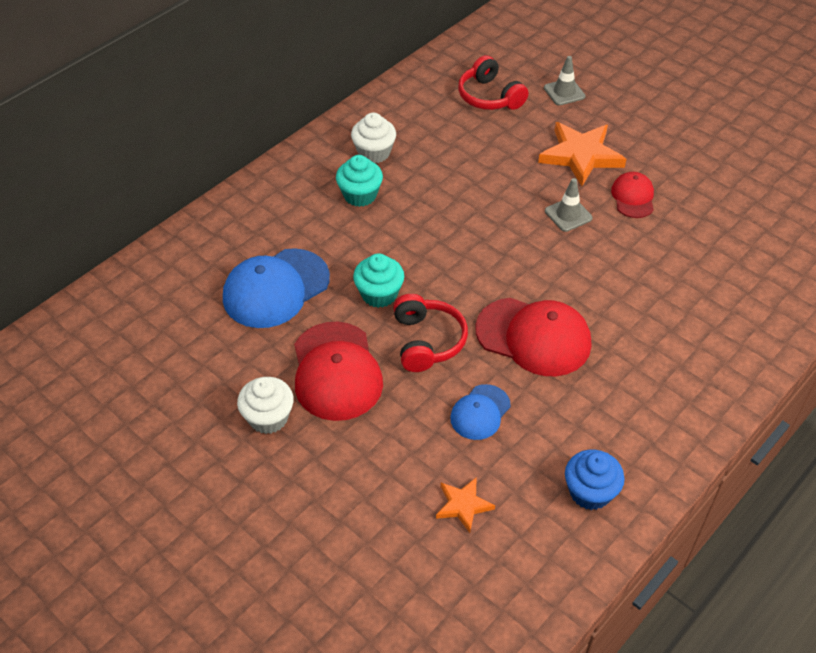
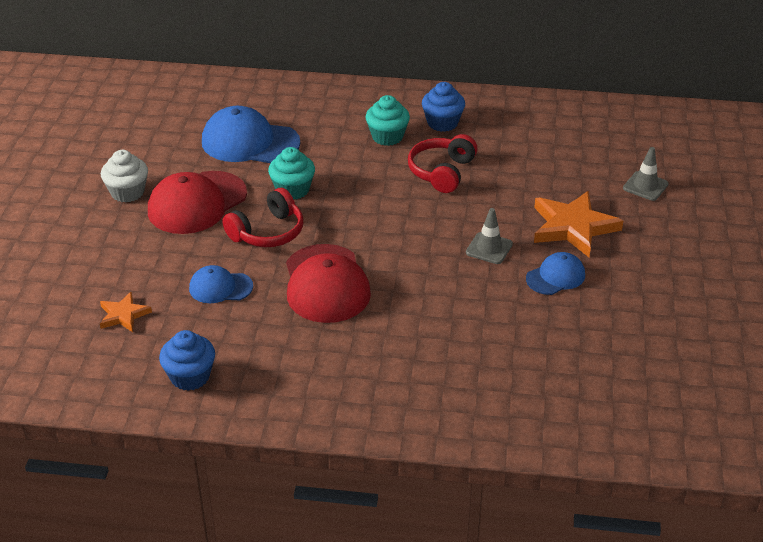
camera: 55 degrees right, 10 degrees down
(374, 153) = (442, 123): white cupcake -> blue cupcake
(489, 97) = (584, 150): red headphones -> red headphones (442, 172)
(633, 197) = (555, 277): red cap -> blue cap

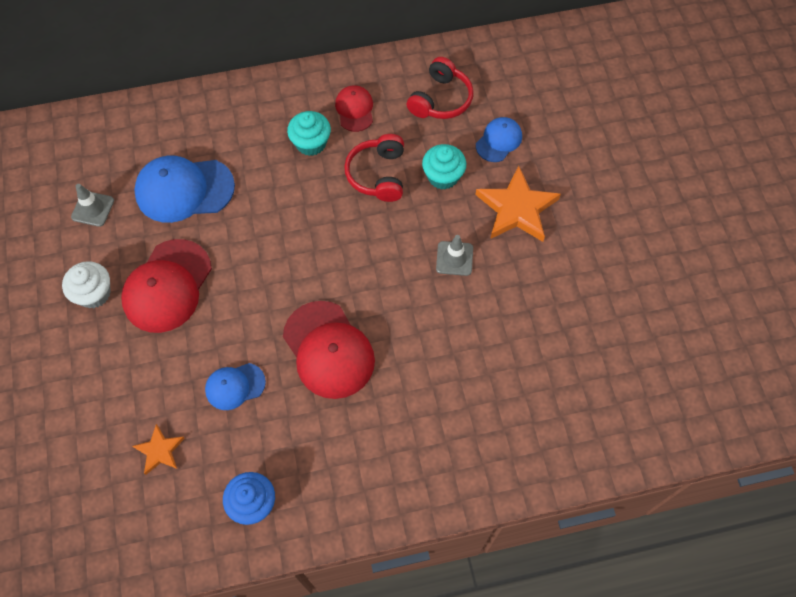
camera: 20 degrees left, 25 degrees up
(268, 232) = (249, 302): red headphones -> red headphones (440, 99)
(292, 190) = (250, 240): turquoise cupcake -> turquoise cupcake (443, 176)
(442, 123) = (354, 109): blue cupcake -> red cap
(555, 277) = (523, 274): blue cap -> blue cap (499, 141)
(645, 186) = (561, 138): grey traffic cone -> grey traffic cone (93, 209)

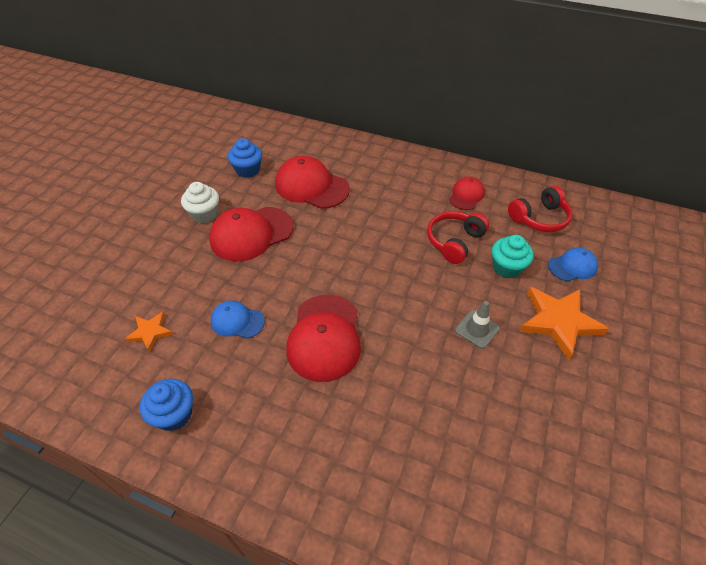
camera: 35 degrees right, 15 degrees down
(93, 209) = (248, 170): grey traffic cone -> blue cupcake
(184, 190) = (311, 186): blue cap -> red cap
(311, 143) = (418, 200): turquoise cupcake -> none

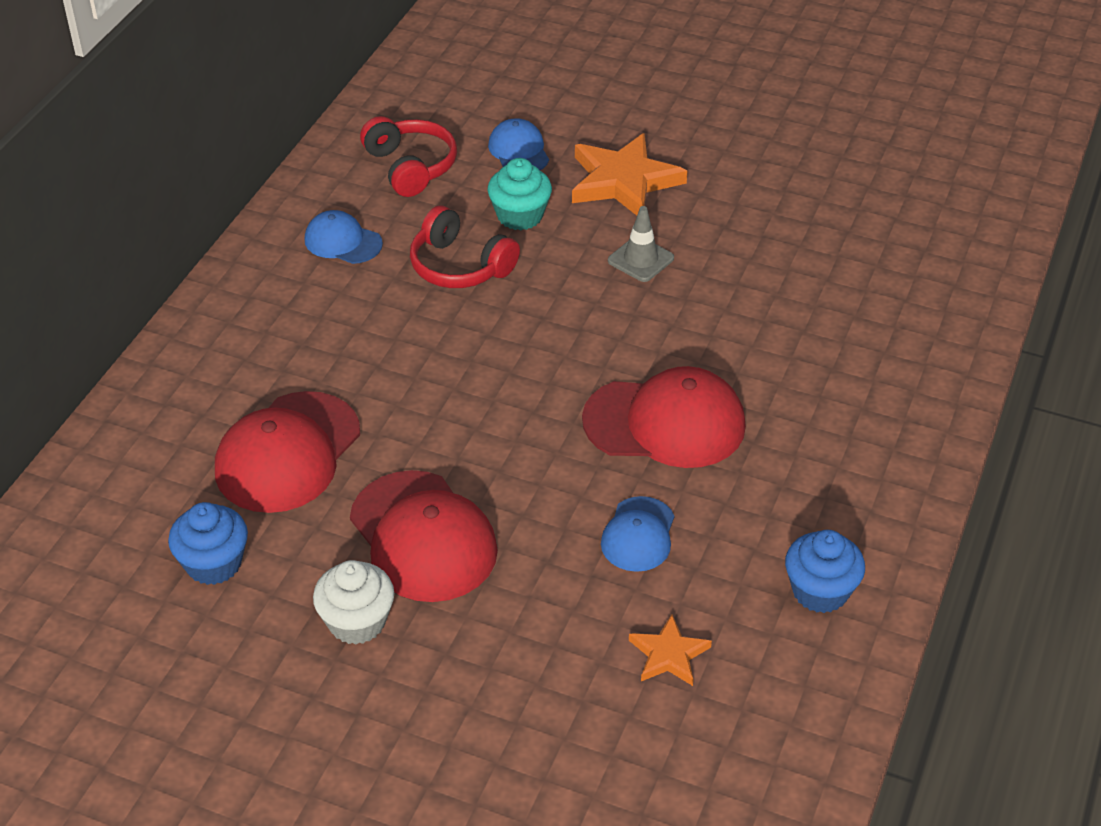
camera: 90 degrees left, 5 degrees down
(466, 195) = (343, 242): red cap -> blue cap

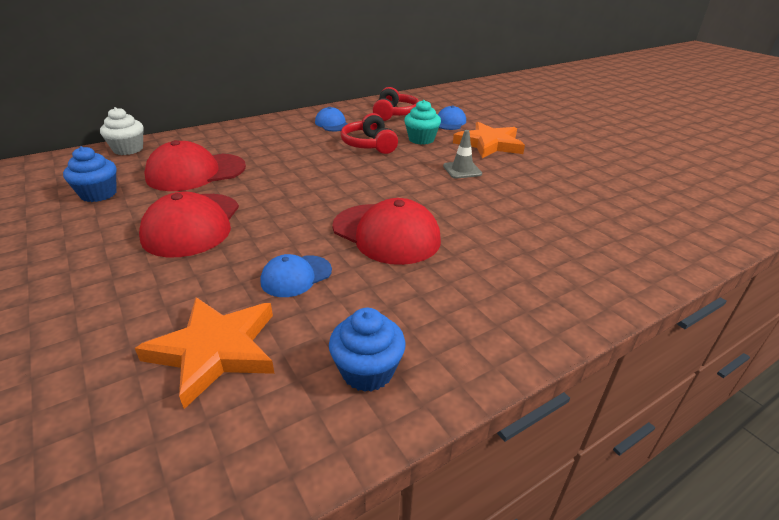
camera: 35 degrees right, 10 degrees down
(357, 622) = (103, 243): white cupcake -> white cupcake (128, 149)
(668, 654) = (215, 350): orange star -> orange star, size x1.87

